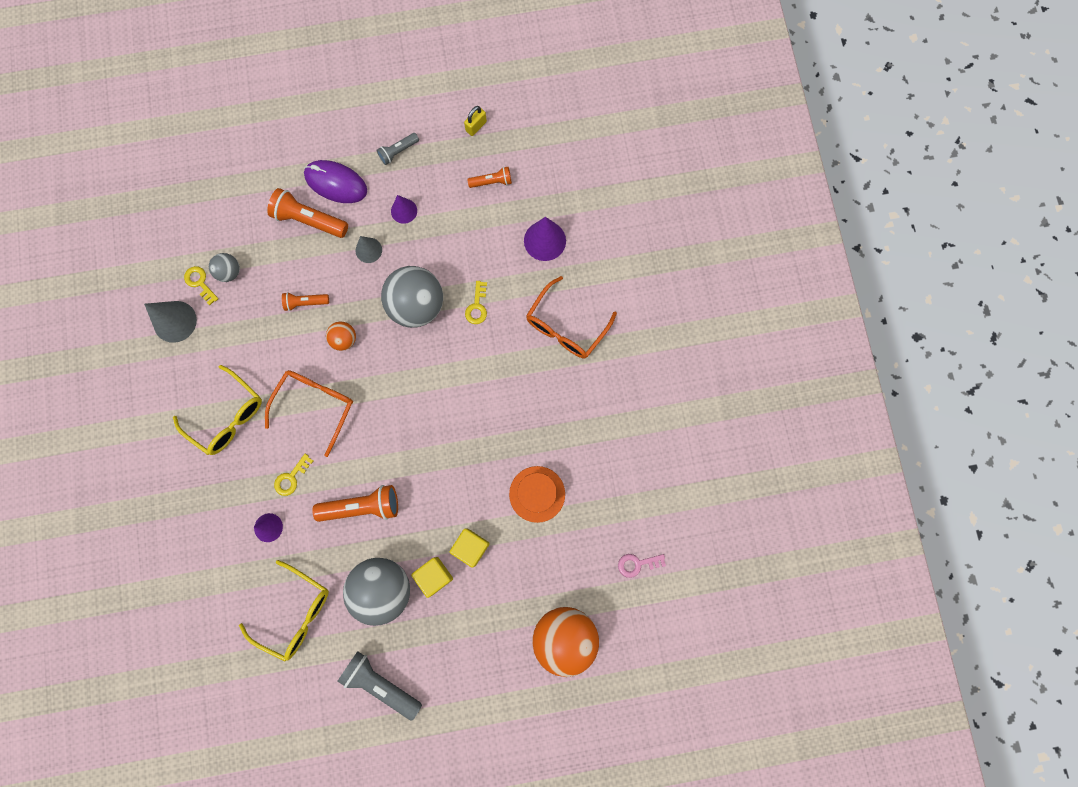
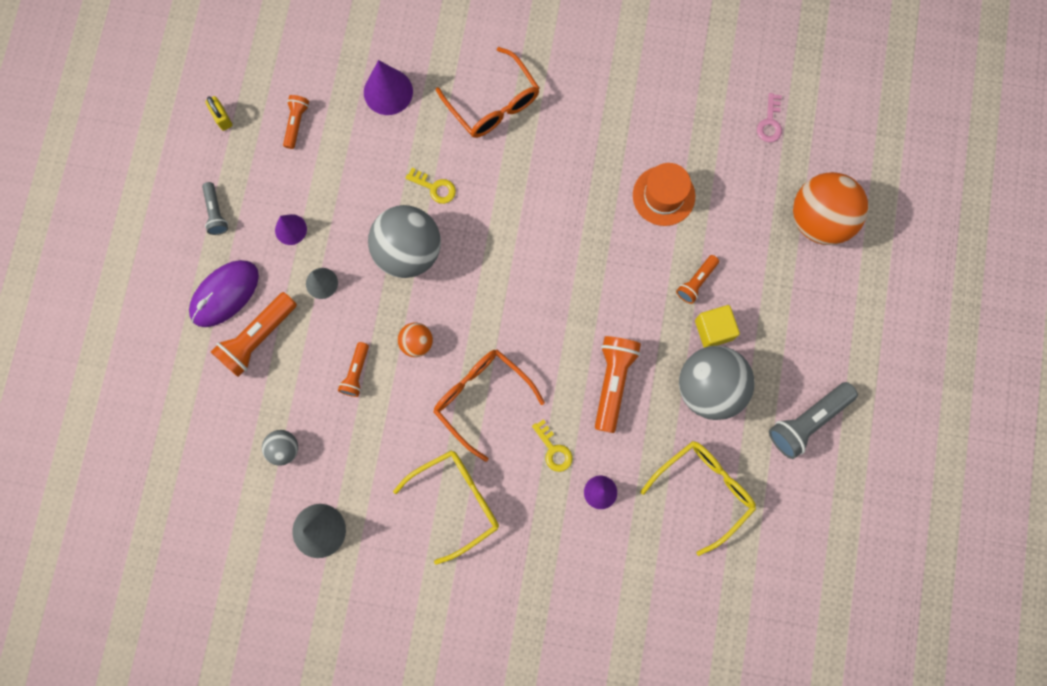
camera: 70 degrees left, 0 degrees up
(200, 283) = (283, 487): yellow key -> none
(471, 547) = (696, 282): yellow cube -> orange flashlight

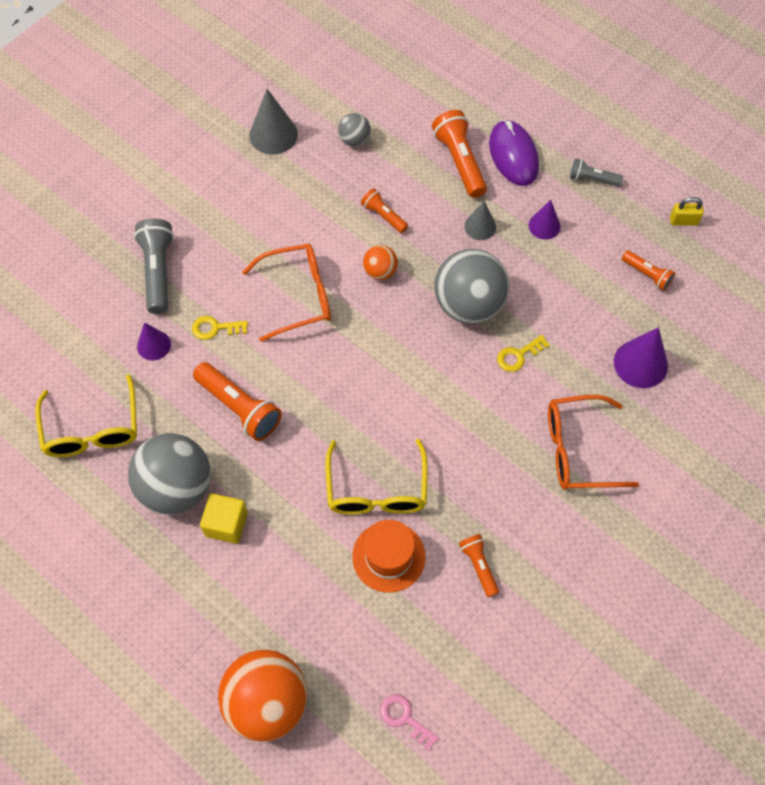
camera: 120 degrees right, 15 degrees down
(457, 501) = (226, 236): yellow glasses -> yellow glasses (376, 490)
(696, 282) = (282, 536): orange flashlight -> orange flashlight (478, 566)
(807, 422) = (82, 558): grey flashlight -> grey flashlight (158, 271)

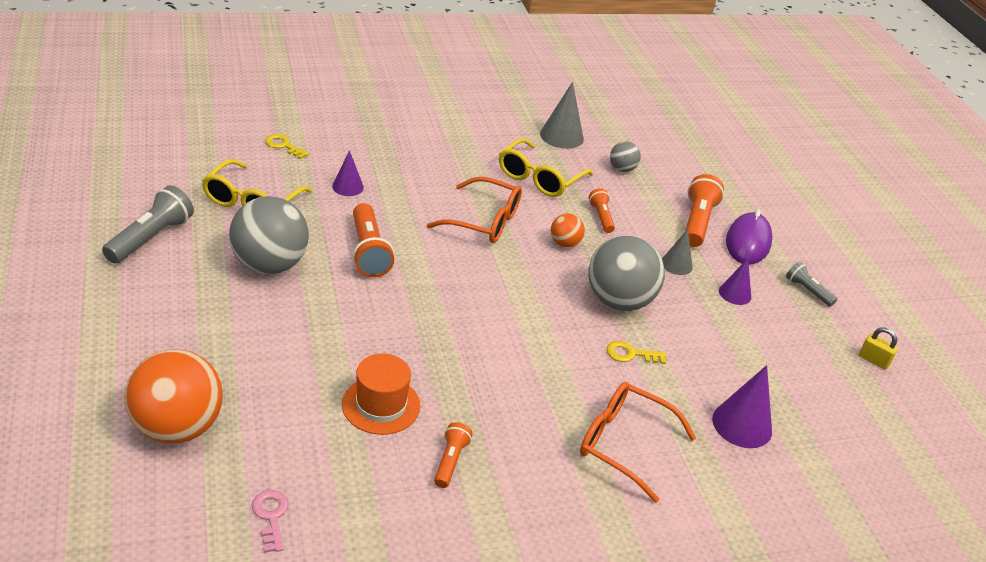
camera: 30 degrees right, 25 degrees down
(158, 271) = (396, 155): grey flashlight -> grey flashlight (151, 238)
(215, 328) = (402, 203): yellow key -> yellow key (284, 146)
(226, 524) = (279, 306): yellow cube -> none
(376, 490) = (418, 360): yellow glasses -> yellow glasses (539, 178)
(647, 274) = (804, 373): orange flashlight -> none

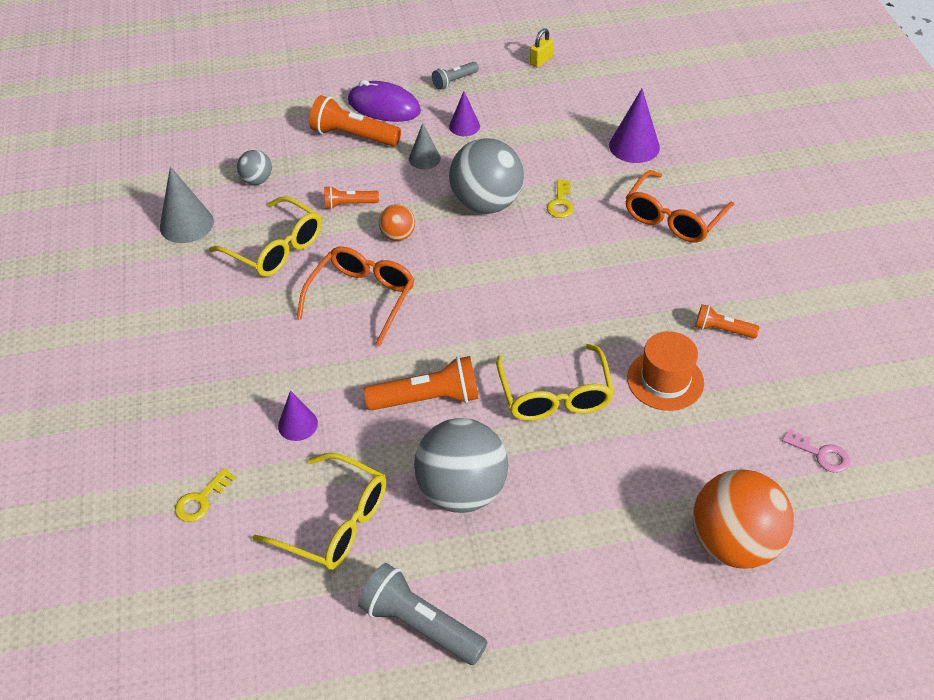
camera: 80 degrees left, 10 degrees up
(271, 516) = (821, 454): pink key -> pink key turned 135 degrees counterclockwise
(366, 327) = (555, 396): none -> yellow glasses

